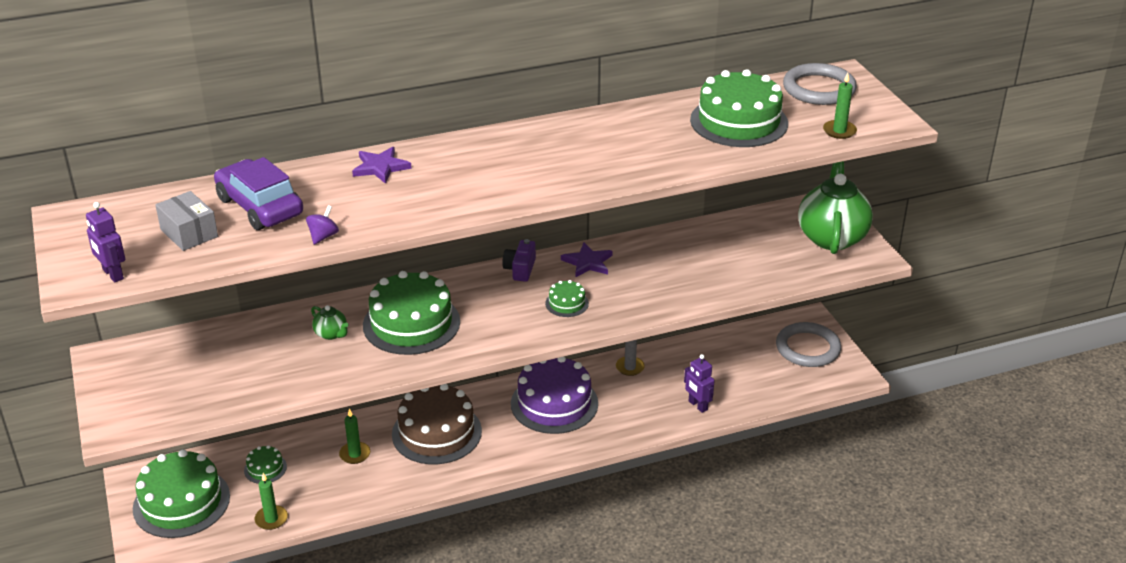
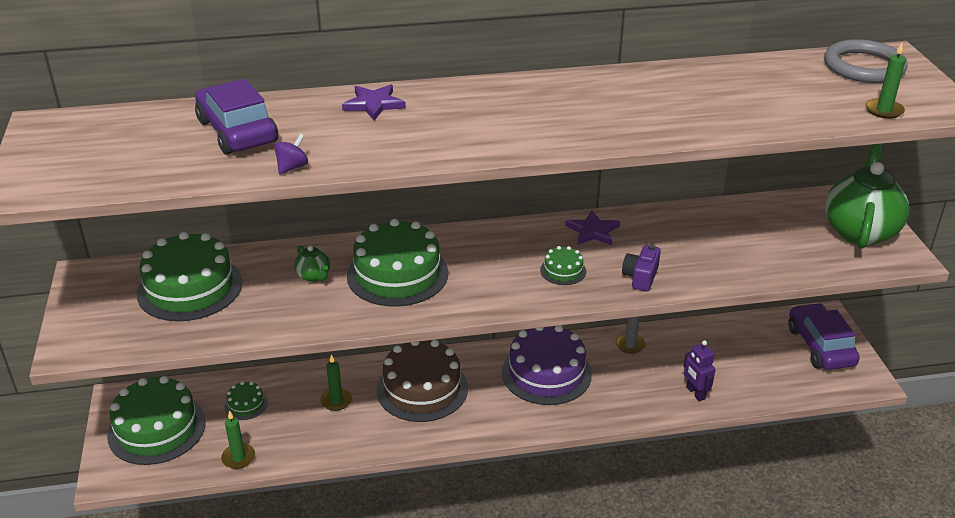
camera: 10 degrees right, 0 degrees up
(112, 274) = (62, 184): purple robot -> none
(189, 233) = (155, 151): grey box -> none
(520, 269) = (521, 231): purple camera -> purple camera (640, 277)
(739, 121) = (770, 92): green cake -> green cake (190, 288)
(807, 348) = (820, 346): grey ring -> purple car

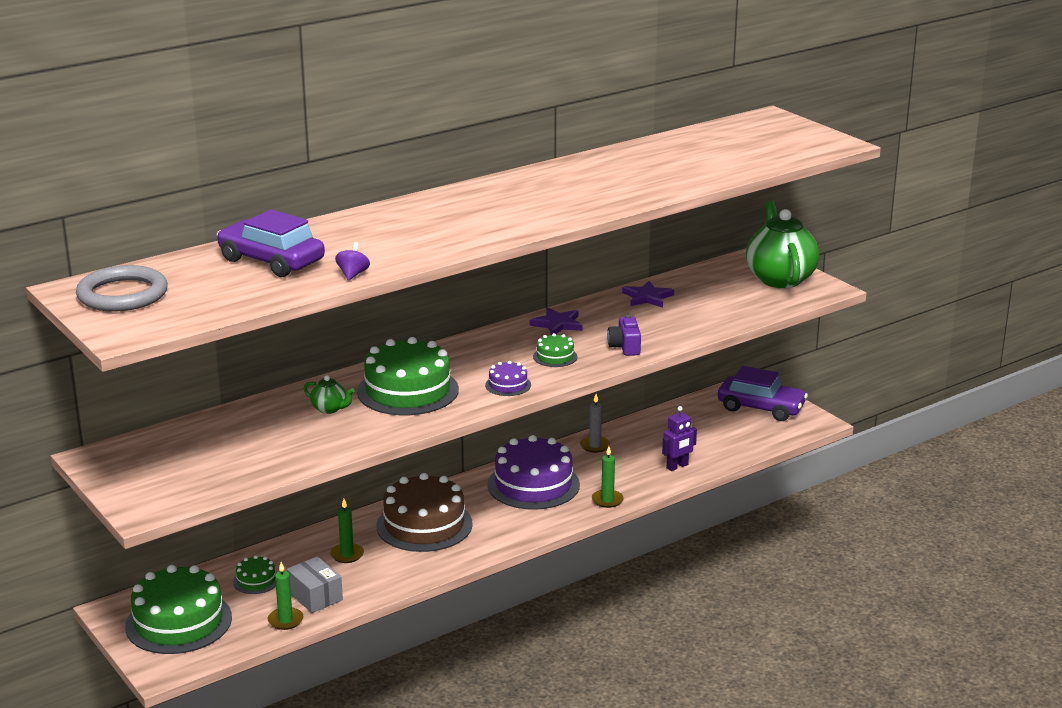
camera: 25 degrees left, 10 degrees down
(190, 288) = (215, 443): green cake -> none
(280, 439) = (315, 596): none -> grey box
(374, 104) = (373, 221): purple star -> purple star (647, 297)
(493, 293) = (508, 385): none -> purple cake
(695, 393) = (677, 466): purple robot -> purple robot turned 75 degrees counterclockwise
(820, 346) = (761, 408): purple car -> purple car turned 150 degrees clockwise
(864, 66) = (754, 128): grey ring -> grey ring (122, 294)
(884, 110) = (792, 154): green candle -> green candle (607, 500)

